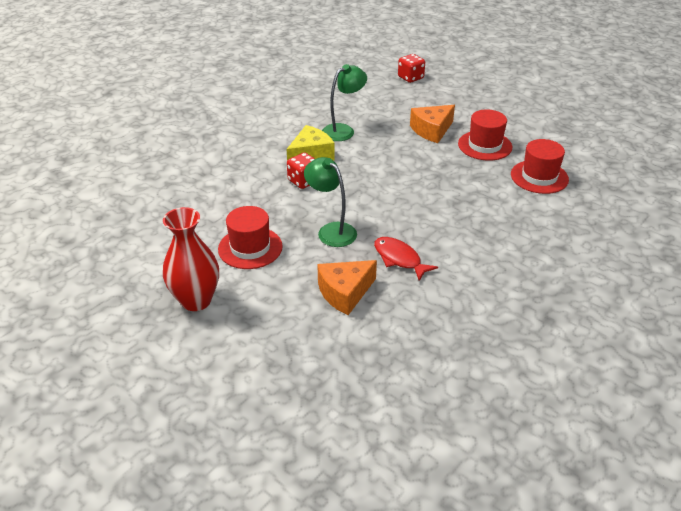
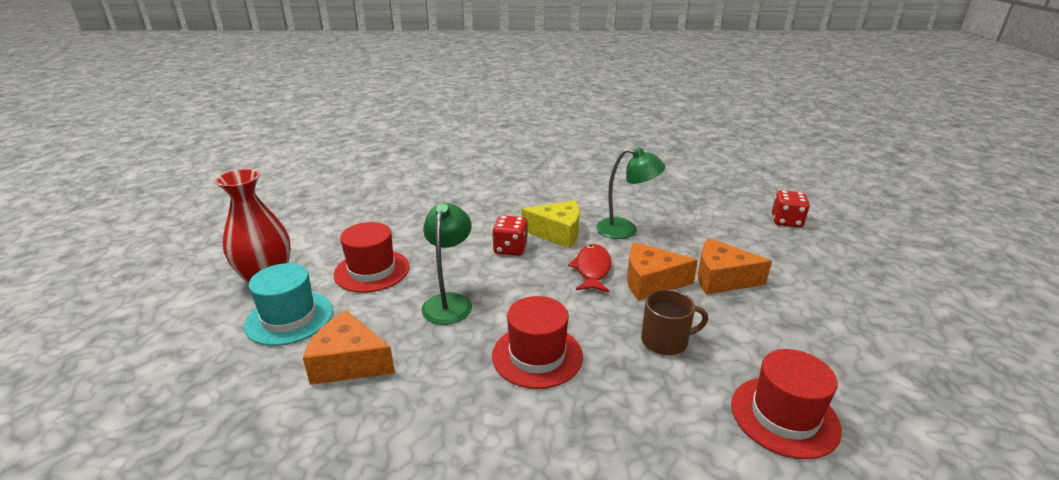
camera: 50 degrees right, 10 degrees down
(262, 303) = (289, 318): none -> turquoise hat
(399, 259) = (449, 373): red fish -> red fish (592, 269)
(405, 153) = (651, 282): none -> orange cheese
(457, 177) = (665, 341): none -> brown mug
(485, 145) = (764, 331): red hat -> red hat (537, 355)

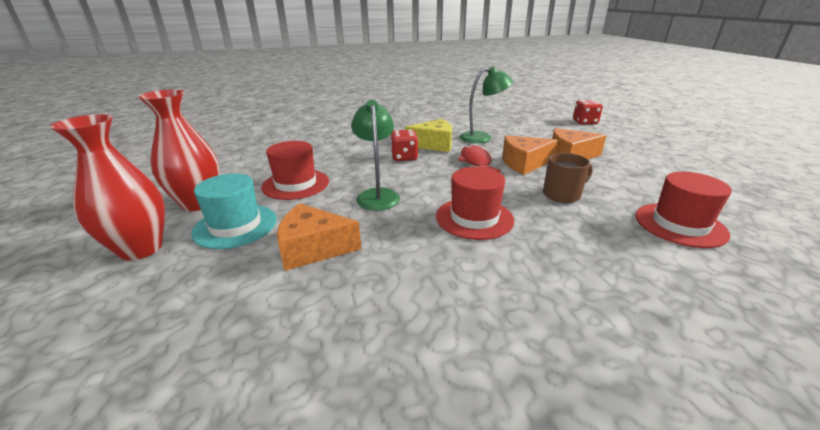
camera: 15 degrees left, 0 degrees up
(197, 330) = (141, 249): none -> red vase

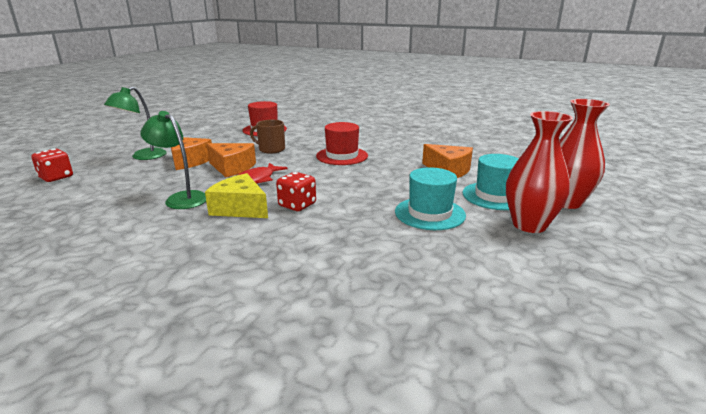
camera: 140 degrees left, 5 degrees down
(295, 184) = (429, 213): red hat -> turquoise hat
(377, 195) = (375, 183): green lamp -> green lamp (143, 157)

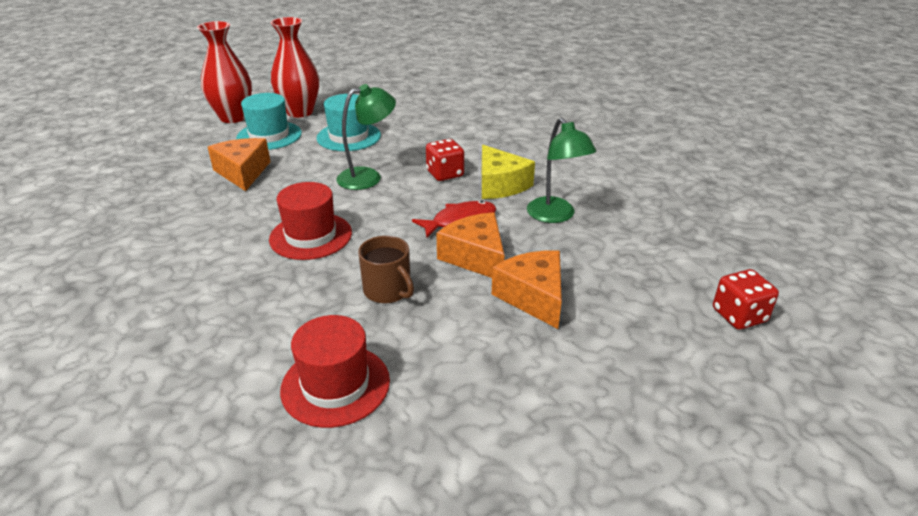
camera: 150 degrees left, 10 degrees up
(143, 157) = (610, 341): green lamp -> green lamp (368, 177)

